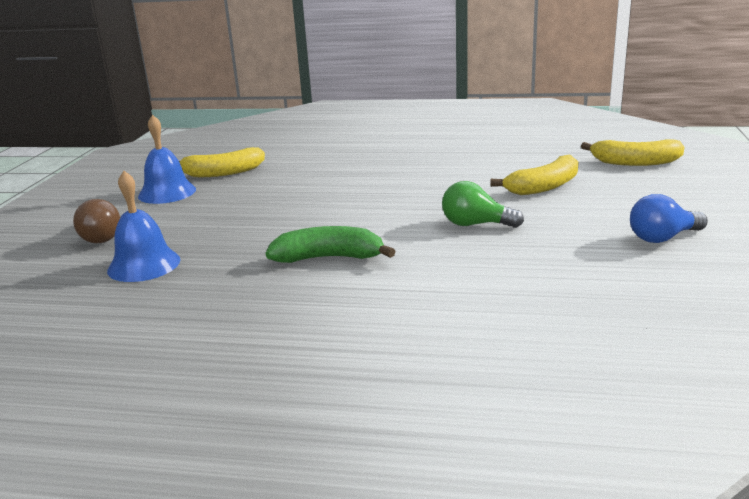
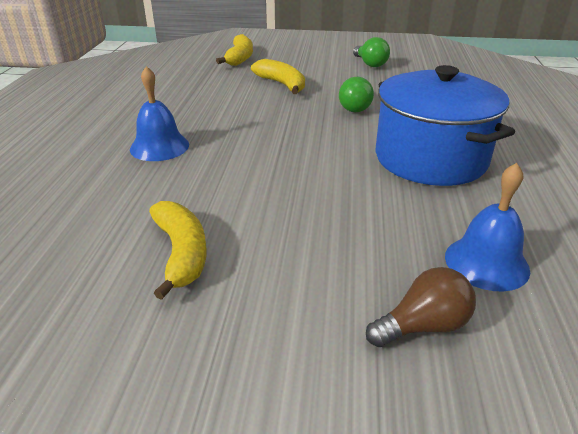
camera: 95 degrees left, 10 degrees up
(167, 193) = (254, 296): blue bell -> blue bell (159, 147)
(329, 258) = (430, 159): green banana -> blue pot
(663, 238) = (370, 64): blue light bulb -> green light bulb

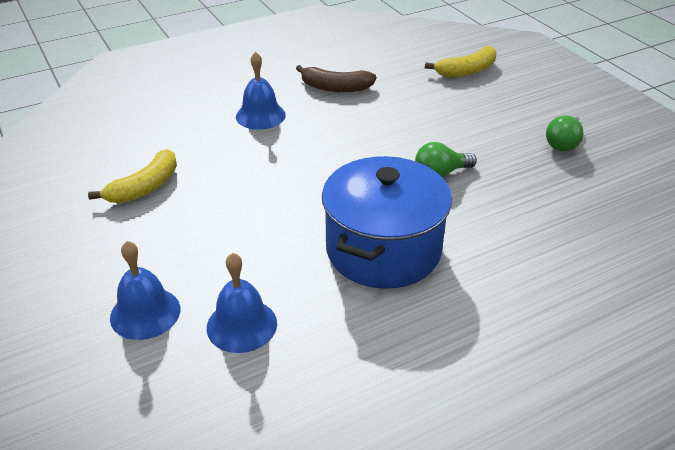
camera: 55 degrees right, 5 degrees up
(177, 103) = (335, 88): none -> brown banana
(282, 84) = (438, 116): yellow banana -> none
(423, 326) = (145, 313): brown light bulb -> blue bell

